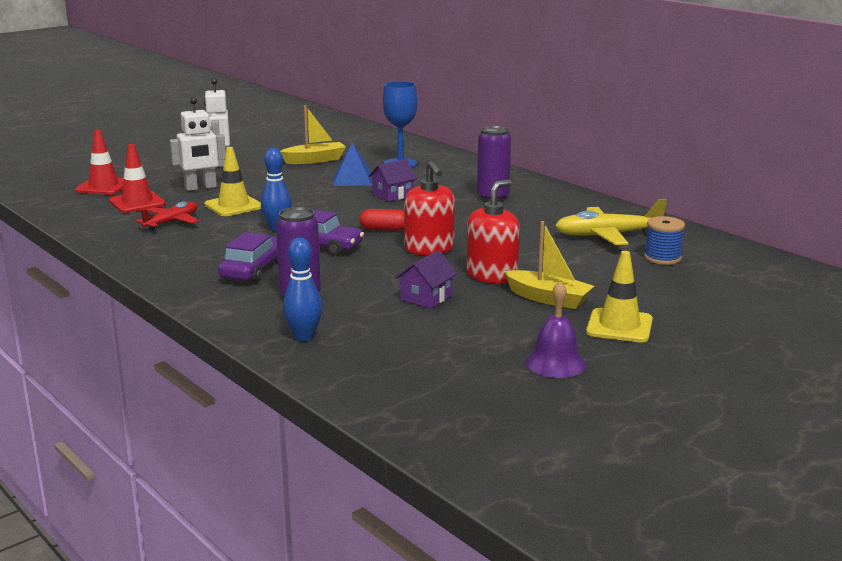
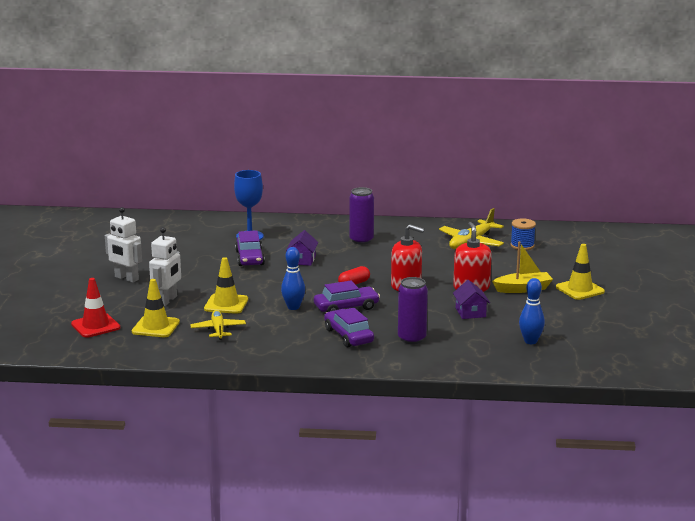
camera: 45 degrees left, 0 degrees up
(137, 203) = (155, 327): red traffic cone -> yellow traffic cone
(171, 222) = (218, 330): red plane -> yellow plane
(303, 336) = (466, 357): blue bowling pin -> blue bowling pin (530, 341)
(314, 160) = (187, 253): yellow boat -> none
(353, 179) = (249, 258): blue pyramid -> purple car
(555, 363) = (594, 318): purple bell -> none

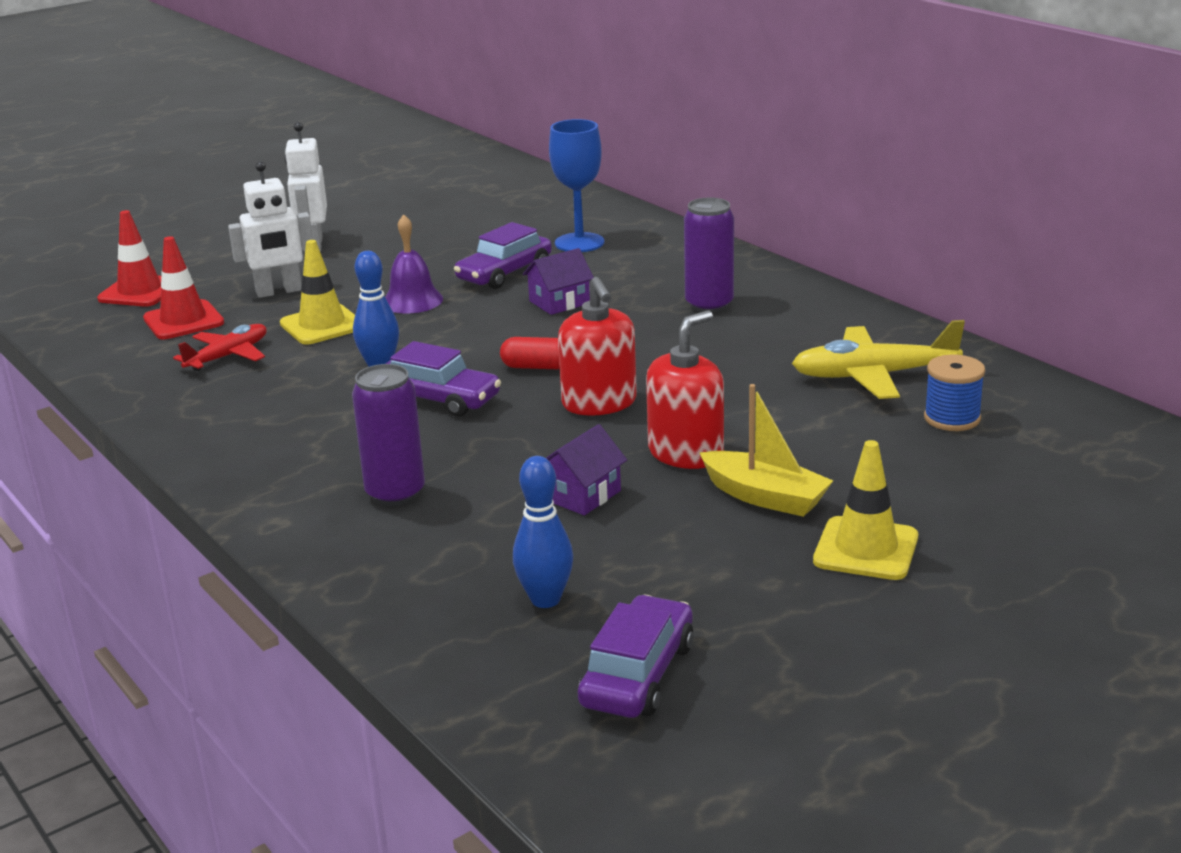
camera: 50 degrees right, 5 degrees up
(155, 327) = (183, 321): yellow traffic cone -> red traffic cone
(218, 330) = (228, 356): yellow plane -> red plane
(239, 281) = (412, 300): none -> purple bell
(348, 336) = (334, 443): purple car -> purple car (638, 674)

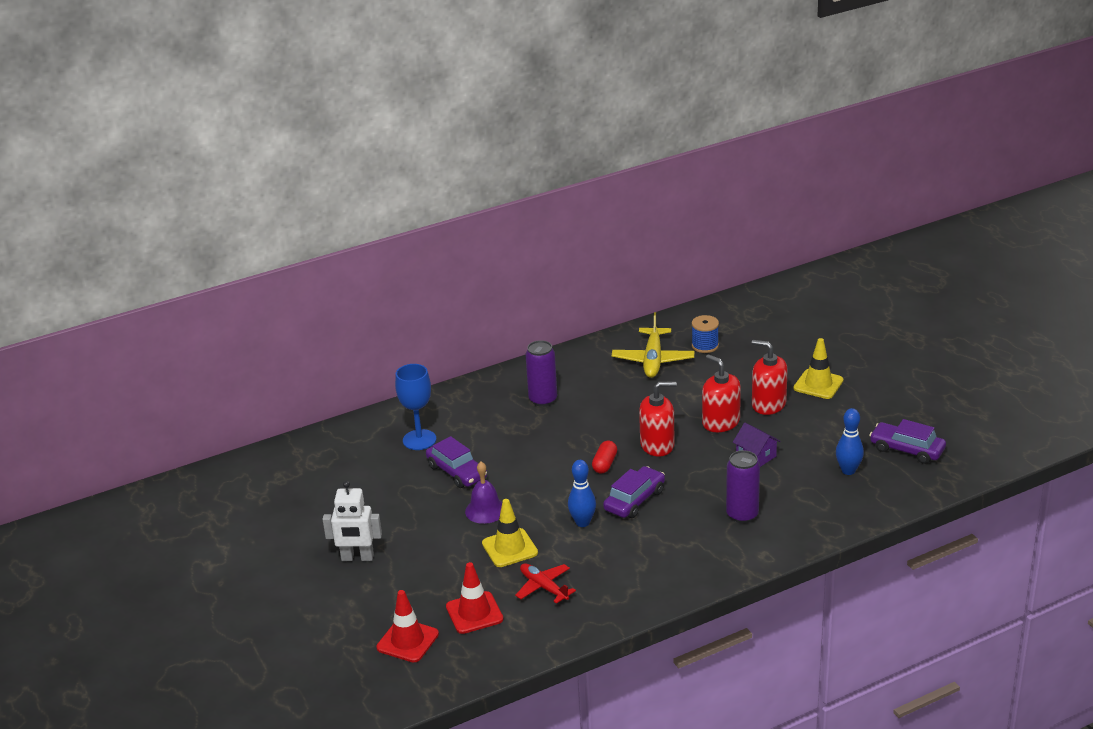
camera: 80 degrees left, 5 degrees up
(279, 292) = (441, 570): white robot -> none
(559, 302) = (515, 452): purple house -> none
(765, 497) = (768, 404): yellow boat -> red soap dispenser

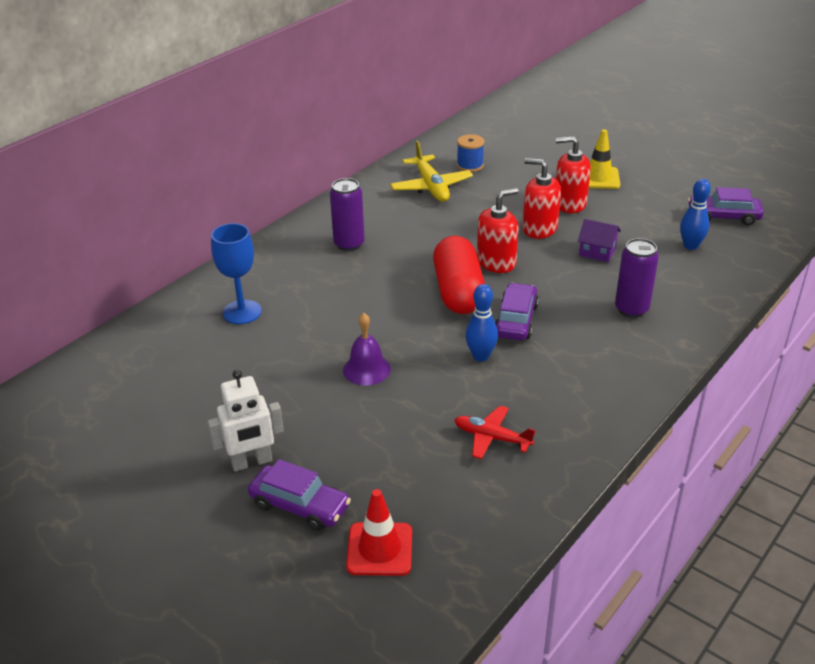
camera: 25 degrees left, 5 degrees up
(457, 472) = (306, 336): purple car -> purple car (300, 505)
(474, 613) = (435, 490): red traffic cone -> none
(510, 548) = (423, 404): yellow traffic cone -> none
(605, 464) = (458, 292): red capsule -> red capsule, size x2.19

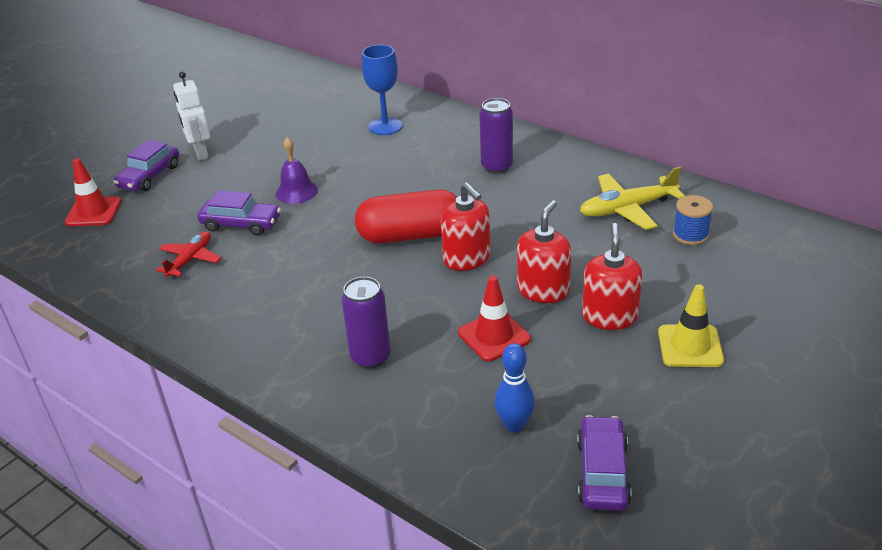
camera: 90 degrees right, 0 degrees up
(480, 356) = (303, 251): blue bowling pin -> none
(516, 320) = (358, 272): purple car -> purple car (241, 224)
(597, 251) = (494, 336): purple house -> red traffic cone

